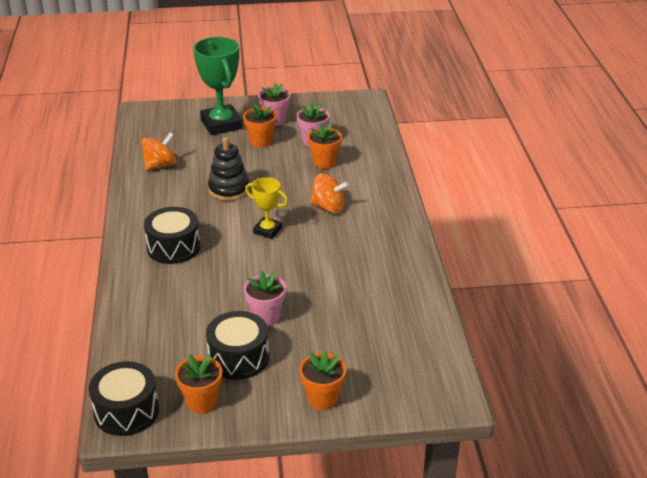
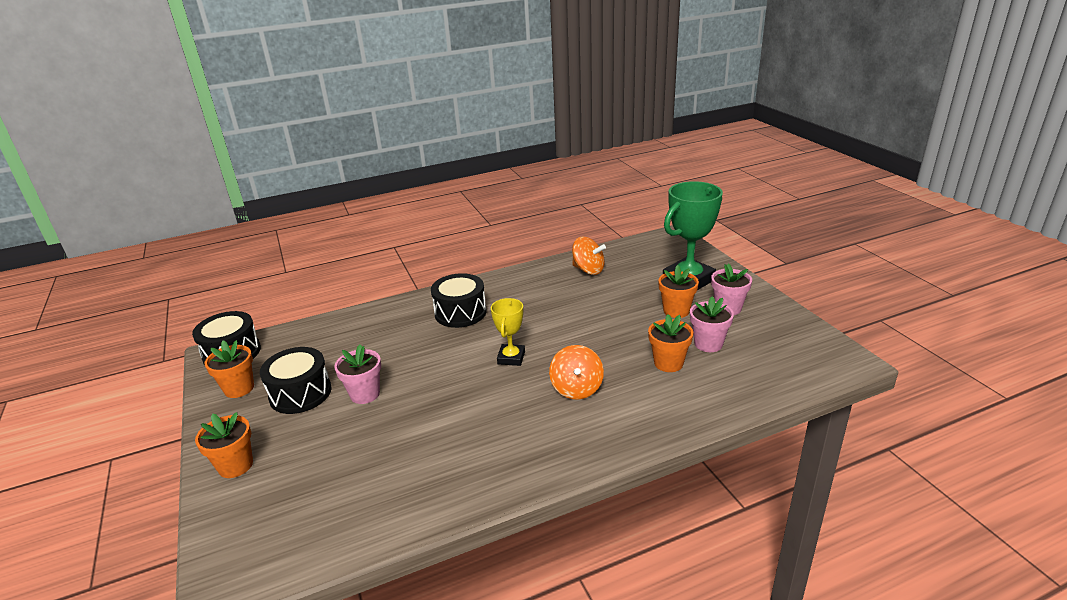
camera: 75 degrees right, 5 degrees down
(229, 189) = (571, 316): black stacking toy -> none

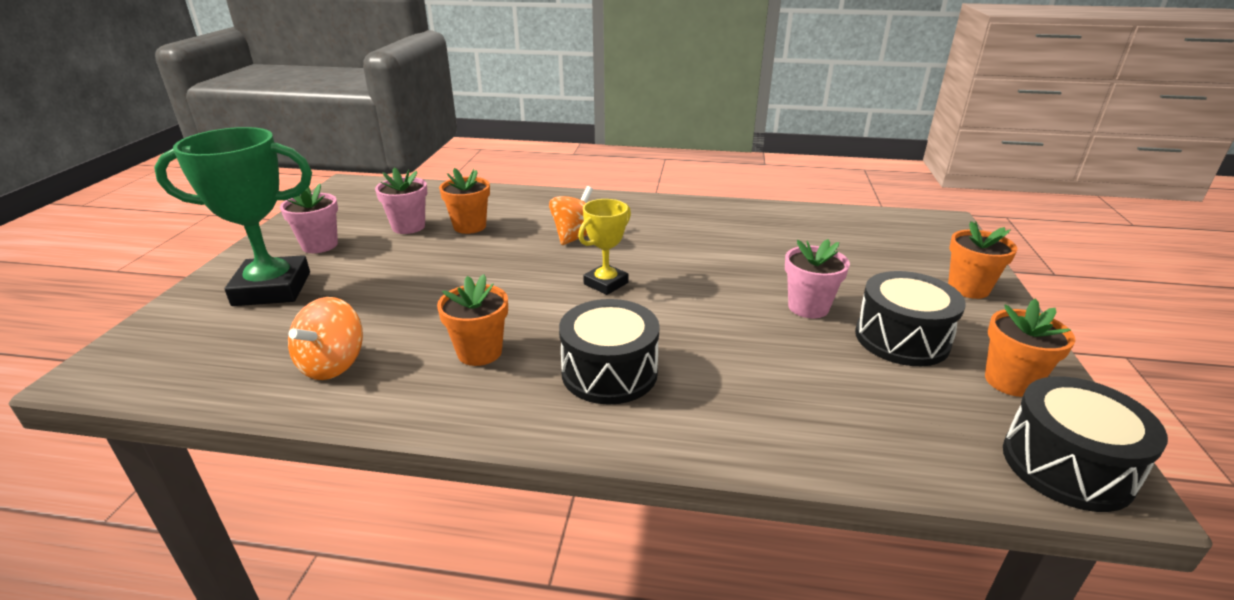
camera: 150 degrees left, 0 degrees up
(588, 270) = (333, 364): orange spinning top -> orange spinning top turned 135 degrees counterclockwise
(676, 311) = (366, 262): orange flower pot -> orange flower pot (479, 352)

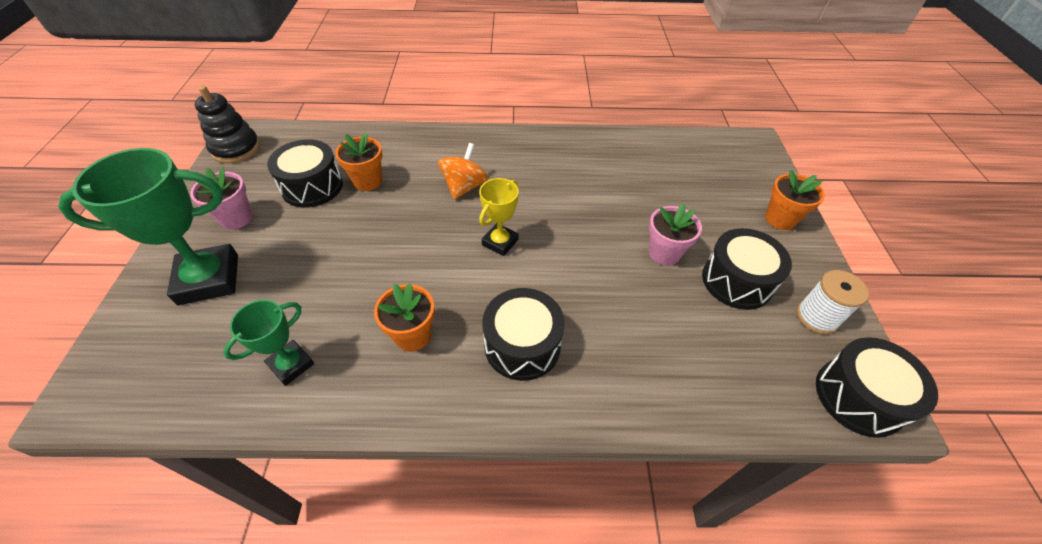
camera: 10 degrees left, 20 degrees up
(333, 364) = (291, 365): orange spinning top -> green trophy
(340, 195) = (236, 149): none -> black stacking toy
(408, 227) = (312, 186): pink flower pot -> black drum
(1010, 381) = (816, 317): orange flower pot -> white spool

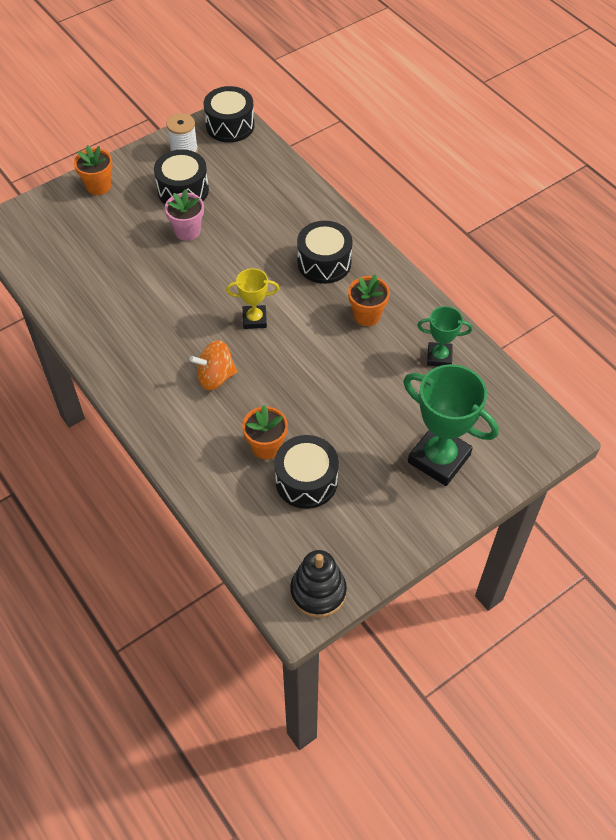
camera: 125 degrees left, 5 degrees up
(236, 218) = (382, 500): pink flower pot -> none

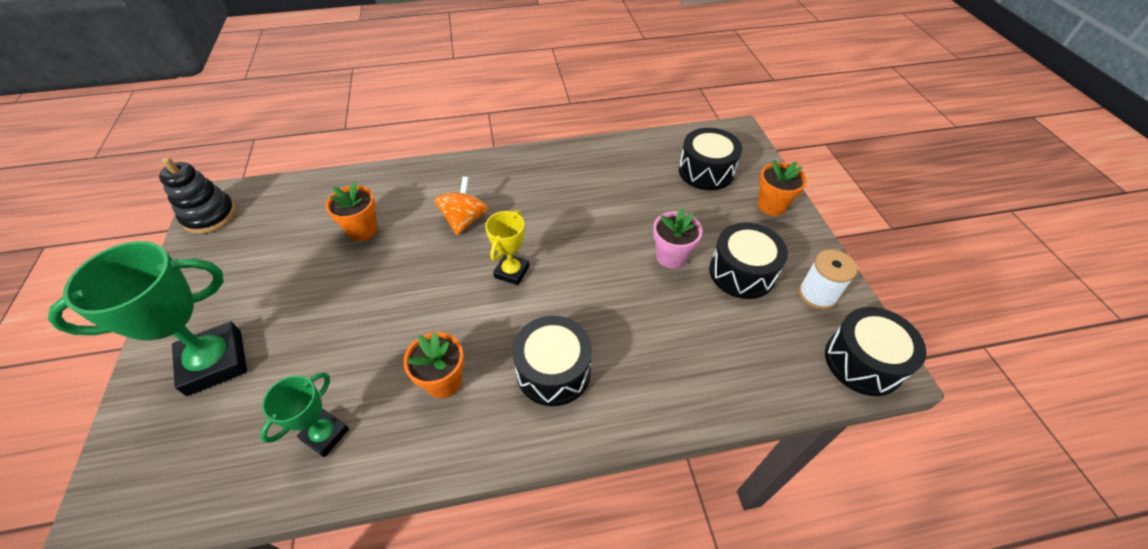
camera: 115 degrees right, 5 degrees down
(306, 481) = (304, 244): black drum -> black drum (706, 171)

